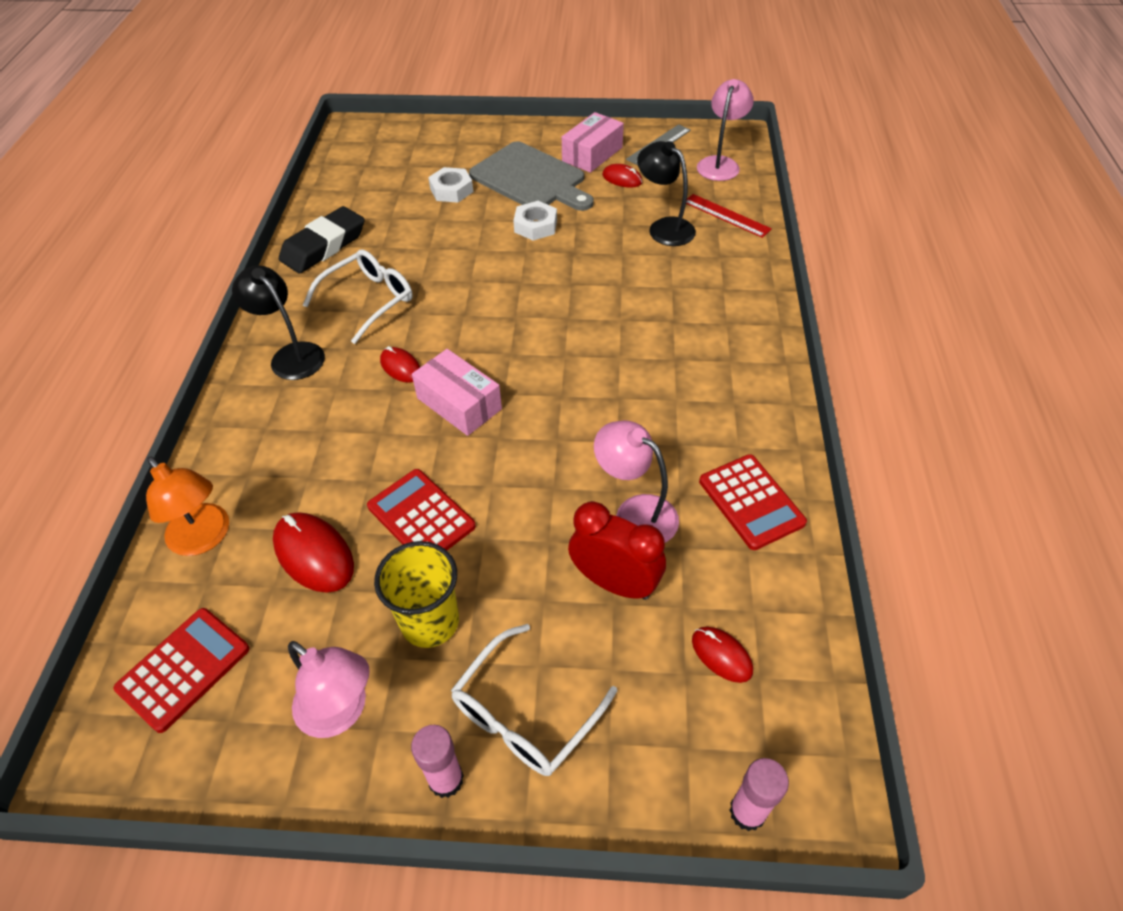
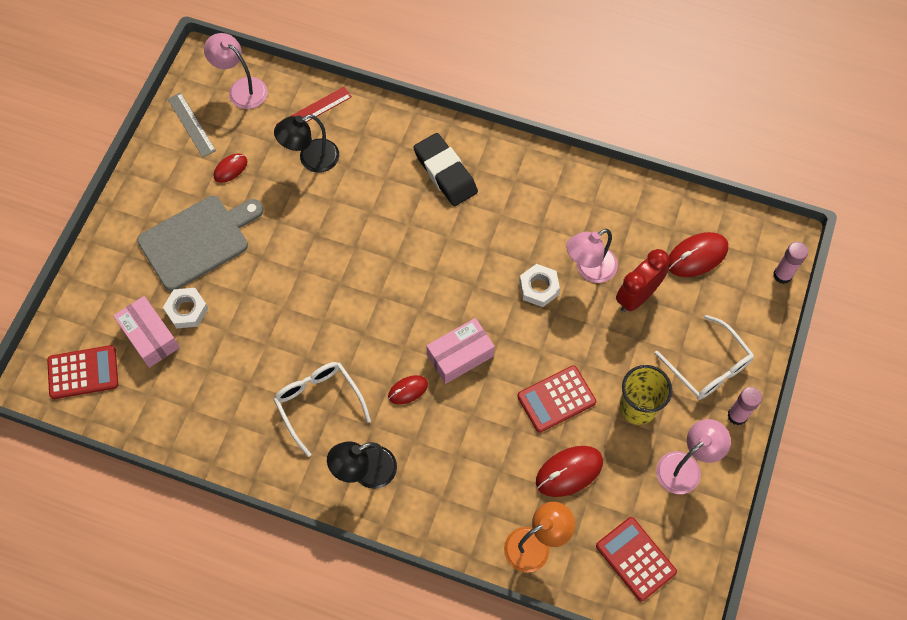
camera: 75 degrees left, 15 degrees up
(324, 246) = (227, 432): black eraser -> black eraser (445, 173)
(535, 226) = (269, 254): white nut -> white nut (539, 288)
(592, 154) = (182, 181): pink box -> pink box (150, 337)
(721, 655) = (697, 256): red mouse -> red mouse, size x1.67
(751, 502) = (599, 202): red calculator -> red calculator (83, 372)

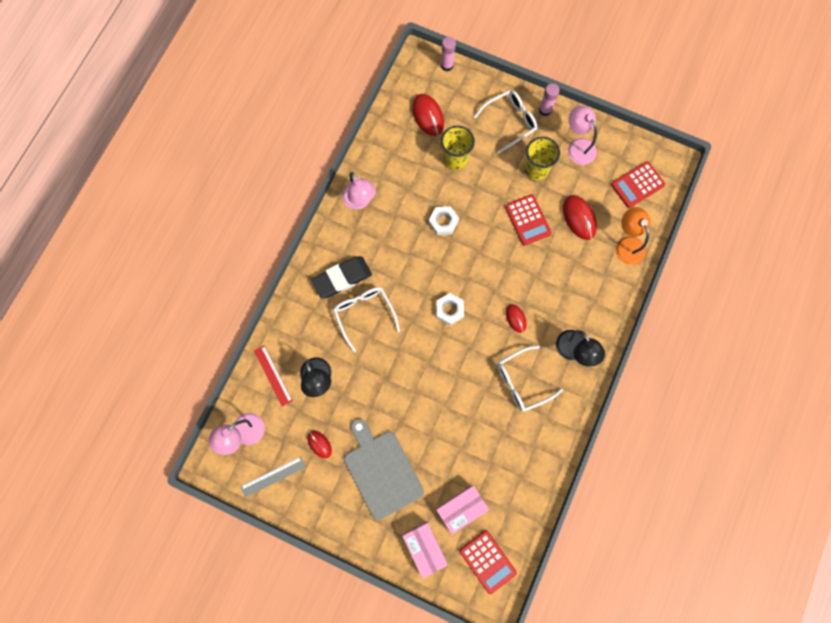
camera: 85 degrees left, 10 degrees up
(83, 372) = (487, 561): red calculator -> red calculator turned 150 degrees clockwise
(187, 310) = (441, 479): white nut -> white nut (449, 310)
(399, 202) = (364, 314): none -> white glasses
(460, 355) = (491, 280): pink box -> pink box (424, 548)
(589, 269) = (432, 187): pink lamp -> pink lamp (360, 201)
(636, 296) = (455, 158): red clock -> yellow cup

